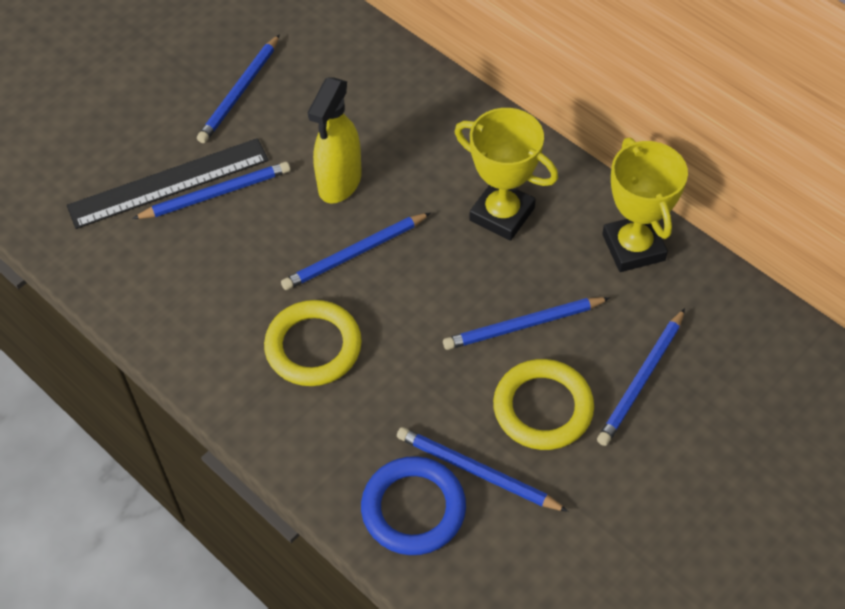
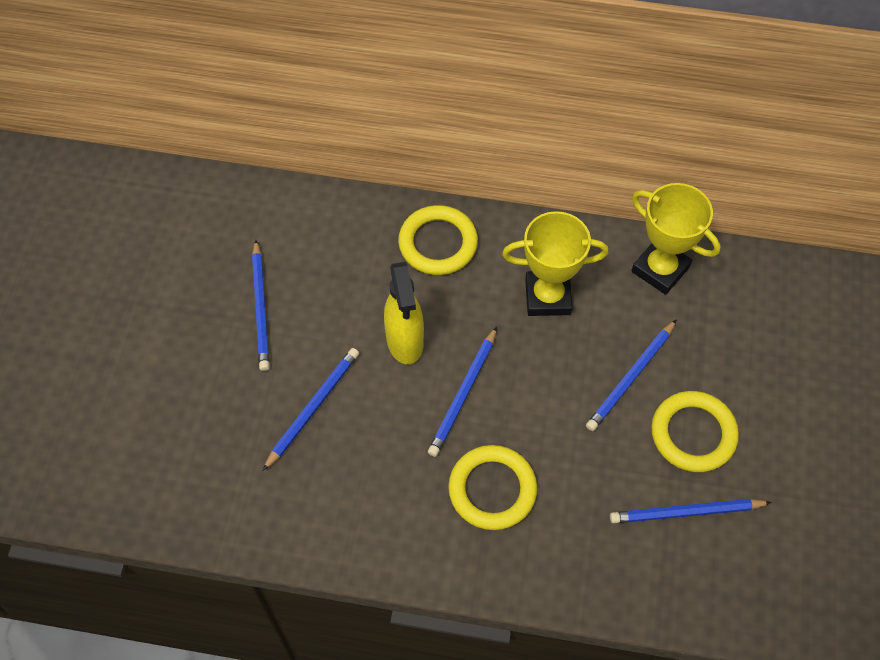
camera: 35 degrees left, 5 degrees up
(168, 183) = (265, 421): black ruler -> none
(413, 509) = (664, 570): blue ring -> none
(437, 118) = (438, 243): none -> yellow ring
(641, 380) = (742, 370): blue pencil -> none

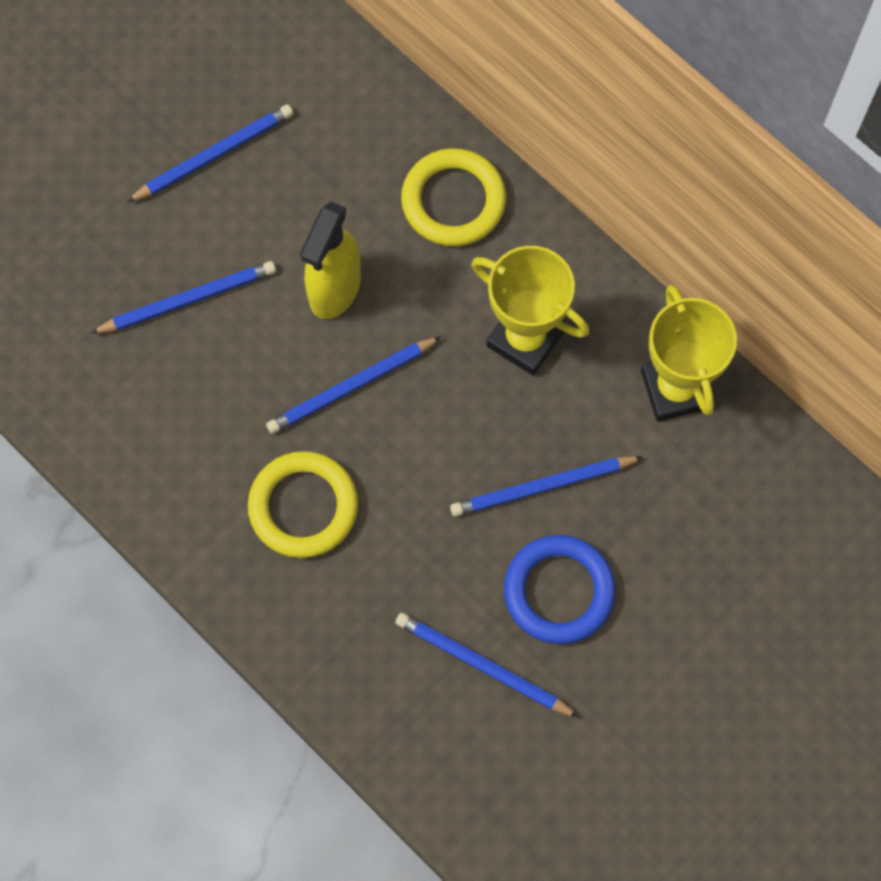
camera: 35 degrees right, 10 degrees up
(261, 308) = (214, 155): blue pencil -> blue pencil turned 150 degrees counterclockwise
(693, 434) = (559, 591): yellow ring -> blue ring

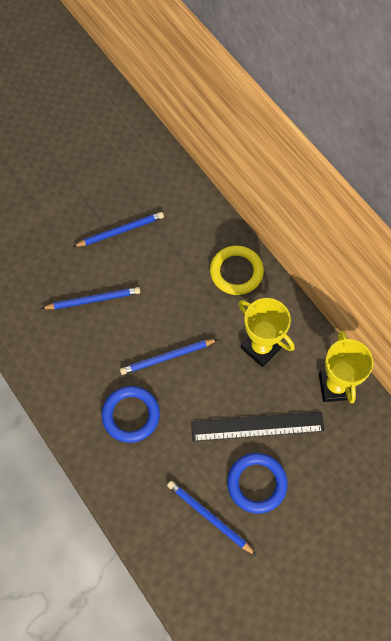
camera: 10 degrees right, 5 degrees down
(303, 507) = (131, 415): yellow ring -> blue ring
(334, 289) = (168, 306): yellow spray bottle -> none
(542, 487) = (257, 426): blue pencil -> black ruler

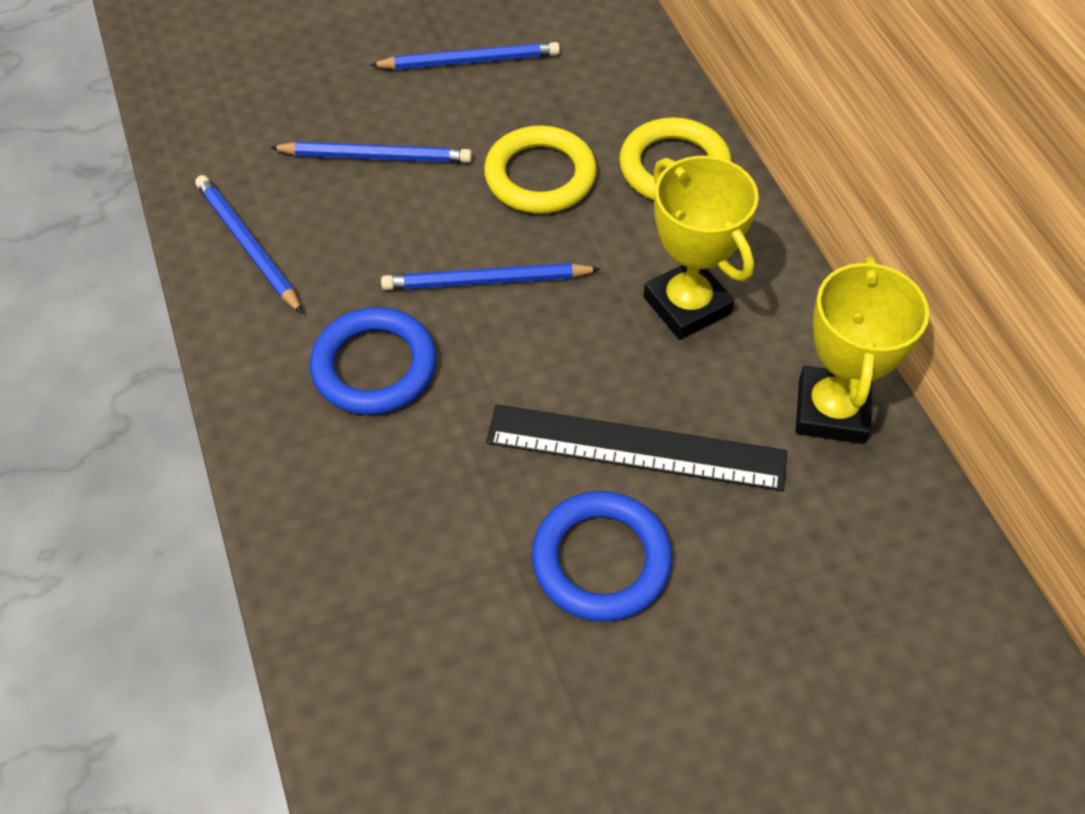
camera: 15 degrees right, 10 degrees down
(175, 292) = (540, 176): none -> yellow ring
(209, 517) = (472, 602): blue pencil -> blue pencil (247, 245)

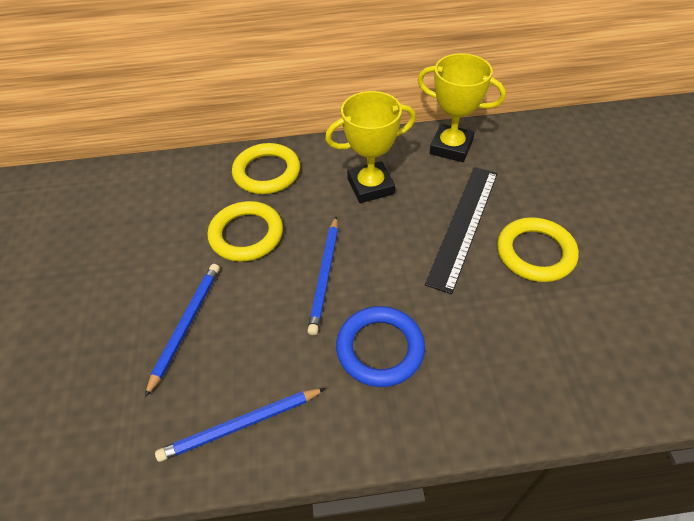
camera: 75 degrees left, 5 degrees down
(469, 61) = (120, 256): blue pencil -> none
(601, 560) = (535, 253): blue ring -> yellow ring

